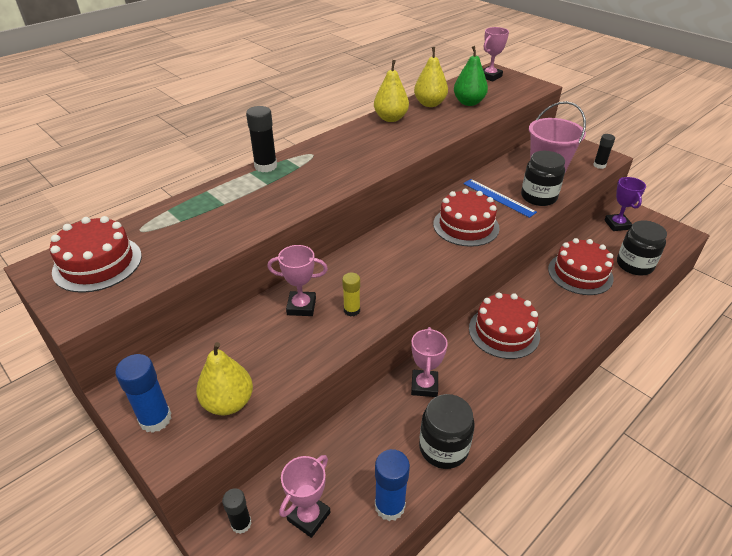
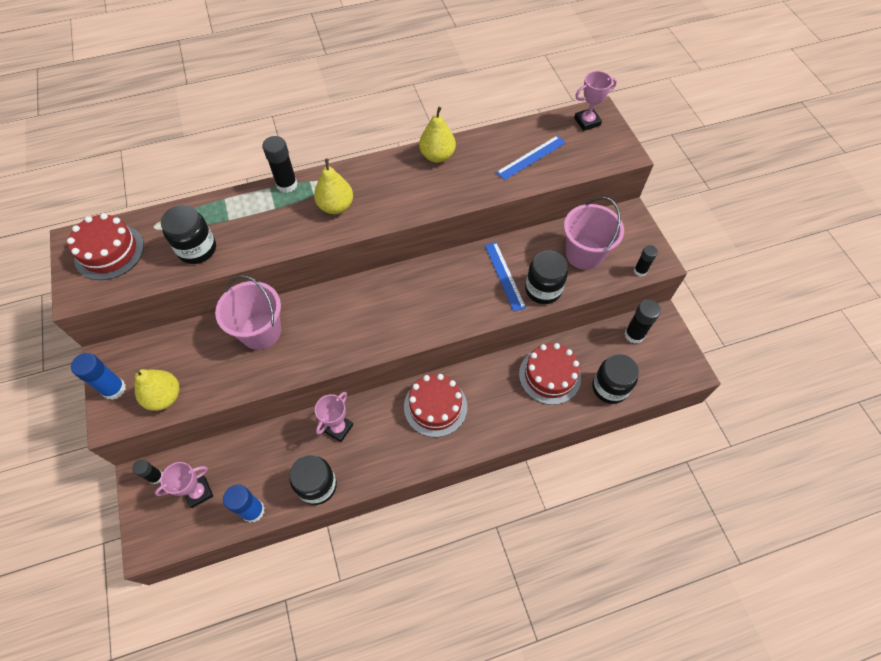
camera: 25 degrees right, 20 degrees up
(205, 233) = (197, 249): none -> black jar
(301, 306) = (261, 331): pink trophy -> pink bucket
(352, 310) = (295, 351): yellow glue stick -> none
(430, 104) = (490, 146): yellow pear -> yellow pear (336, 206)
(466, 226) = (448, 298): red cake -> none
(468, 102) = (531, 157): green pear -> blue ruler
(617, 225) = (634, 334): purple trophy -> black glue stick

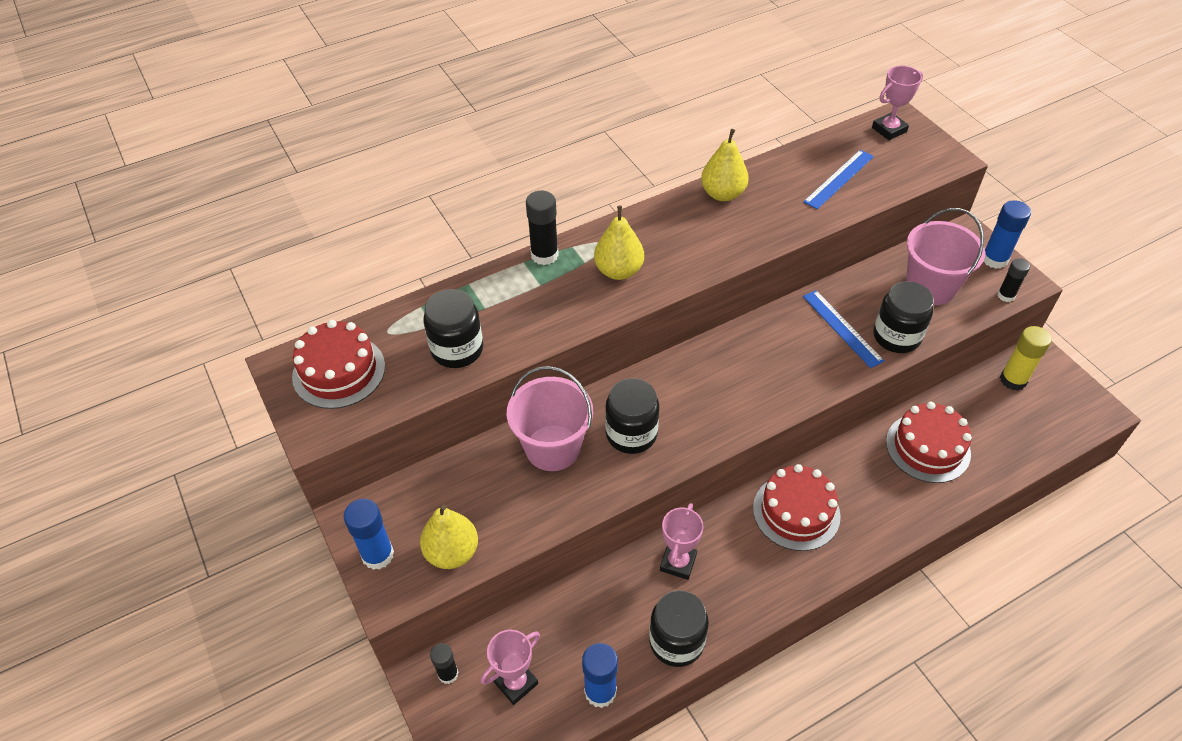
camera: 10 degrees left, 10 degrees down
(609, 387) = (1008, 448): black jar -> black jar (631, 434)
(634, 334) = (1013, 380): black glue stick -> yellow glue stick
(643, 239) = (994, 259): none -> blue glue stick

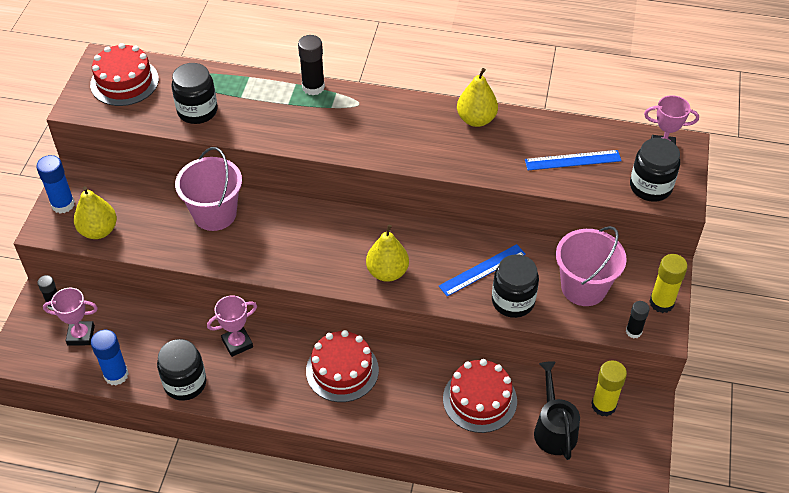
camera: 40 degrees right, 0 degrees up
(619, 271) = (345, 126): yellow pear -> yellow pear (387, 272)
(631, 434) = (267, 238): black jar -> black jar (650, 187)
(842, 328) = (482, 270): blue ruler -> blue ruler turned 45 degrees clockwise
(994, 259) = (661, 303): blue glue stick -> yellow glue stick
(1005, 427) = (554, 429): none -> black watering can

